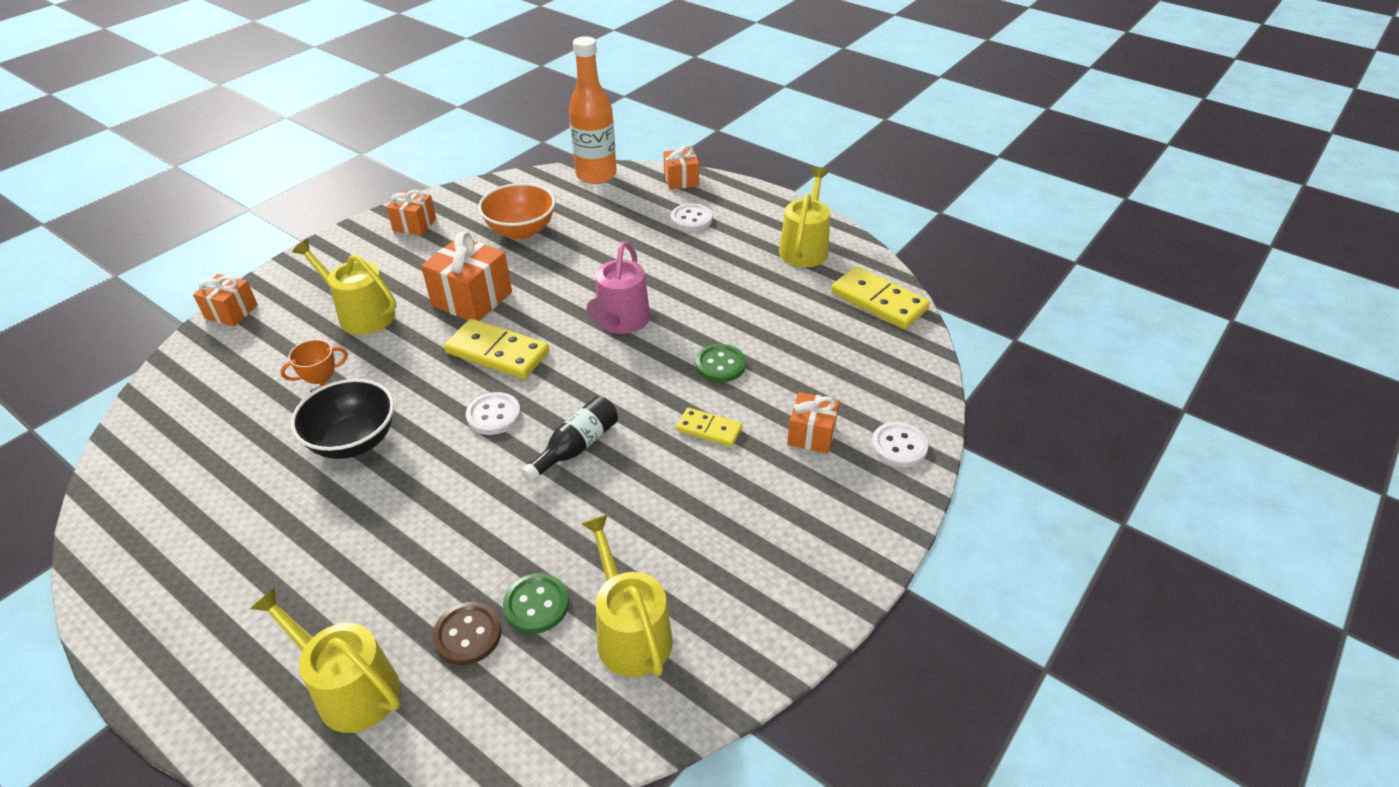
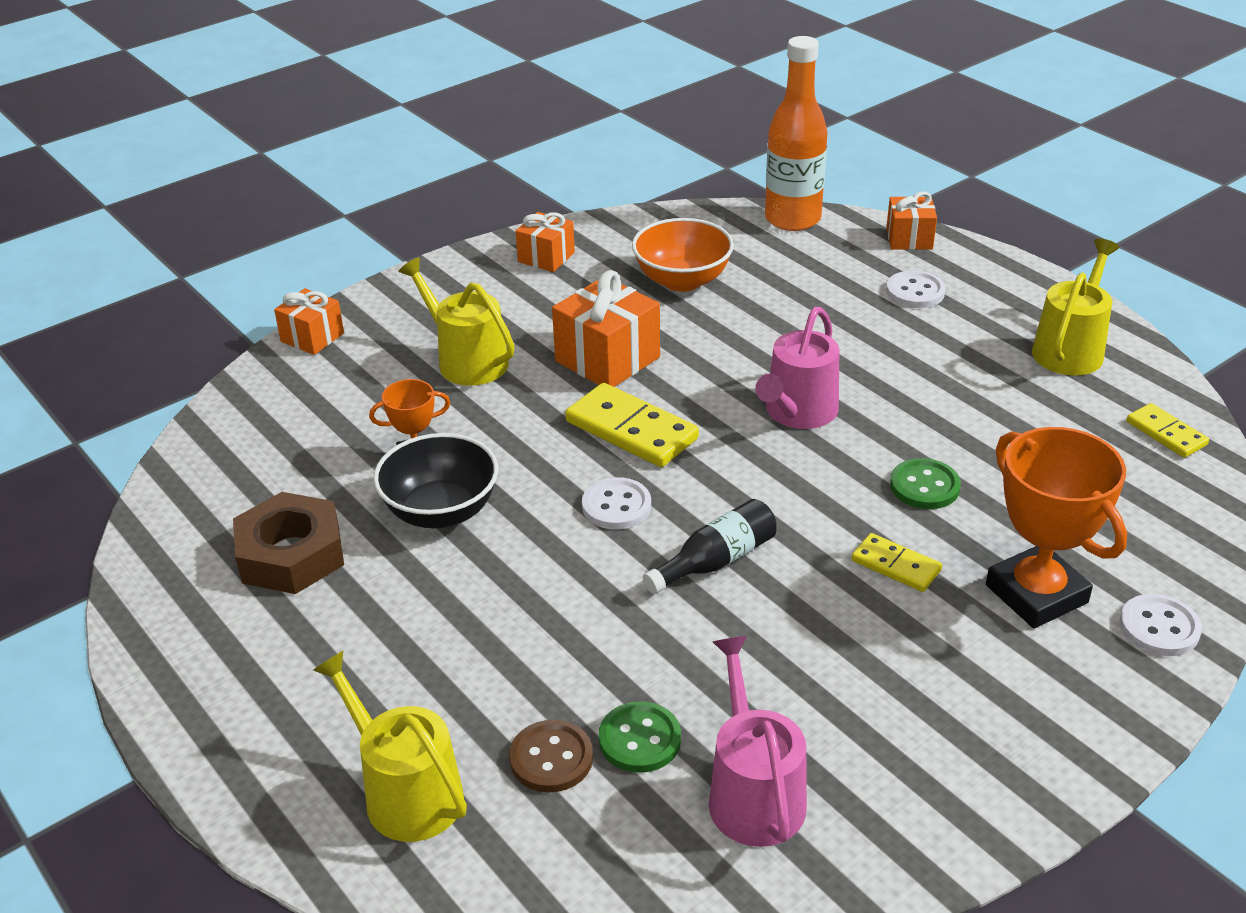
camera: 15 degrees right, 5 degrees down
(231, 498) = (291, 554): none -> brown nut
(630, 632) = (753, 793): yellow watering can -> pink watering can
(811, 435) = (1036, 594): orange gift -> orange trophy
(879, 301) = (1166, 433): yellow domino -> yellow domino, size x0.58

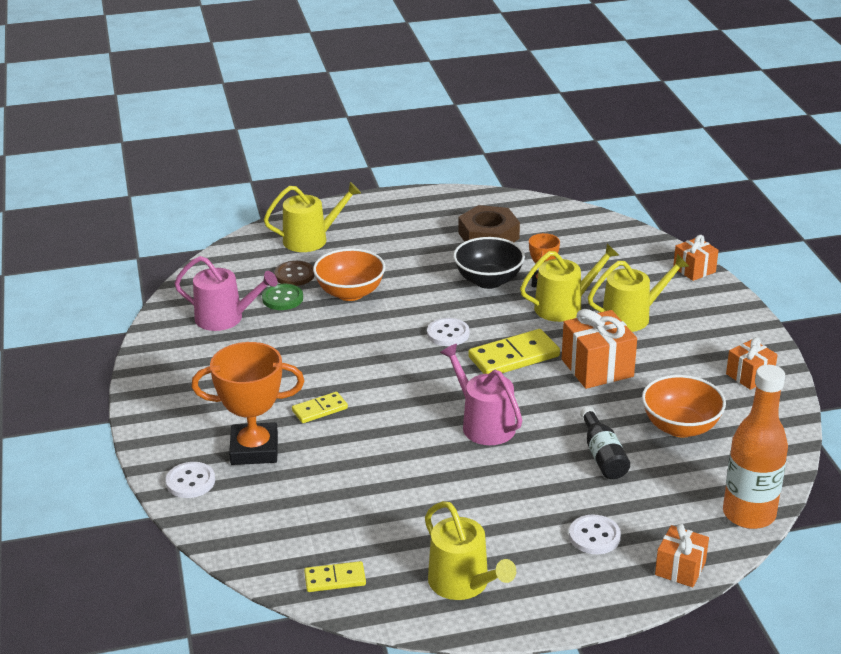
camera: 115 degrees right, 5 degrees down
(474, 421) = (564, 306): none -> yellow watering can
(568, 656) = (350, 293): none -> orange bowl
(716, 561) = (376, 352): black bottle -> black bottle (602, 455)
(924, 486) = (373, 447): green button -> none

